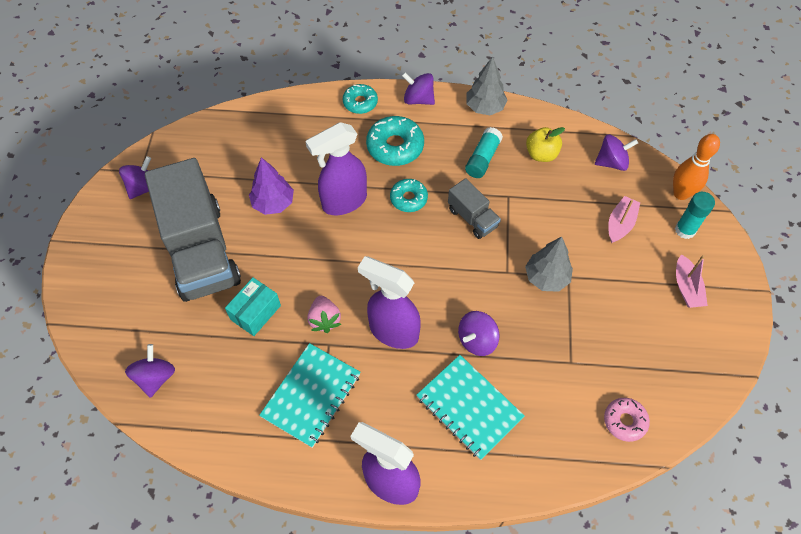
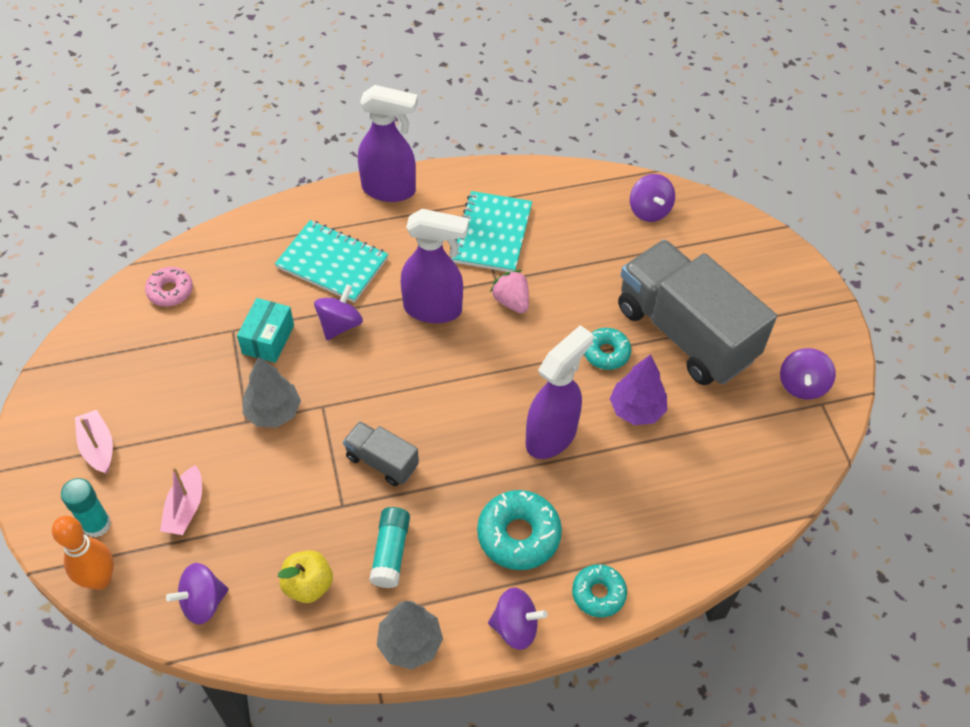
camera: 160 degrees right, 5 degrees down
(255, 312) = (587, 289): turquoise box -> turquoise box (268, 339)
(408, 199) = (472, 464): turquoise donut -> turquoise donut (606, 353)

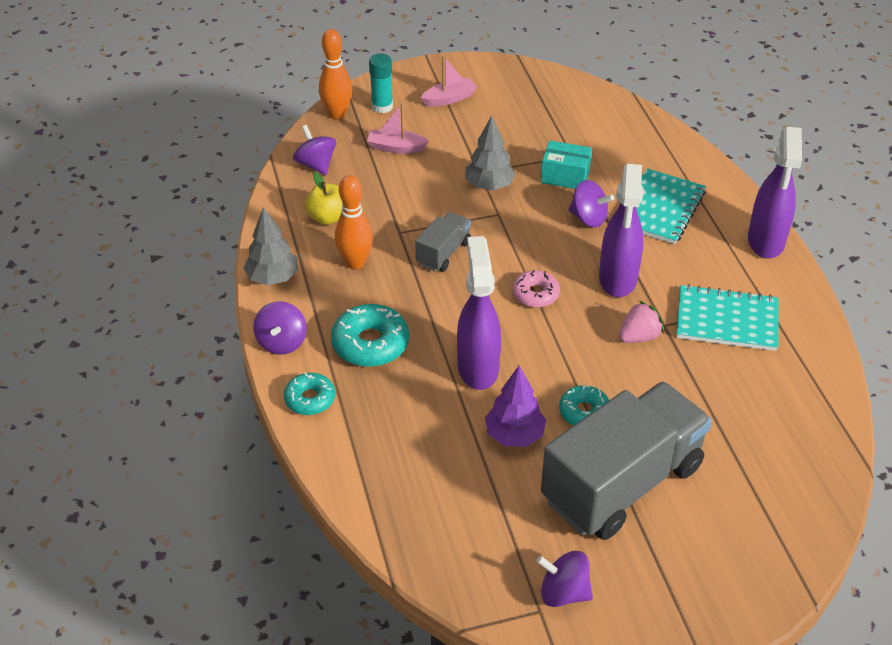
camera: 90 degrees right, 10 degrees down
(170, 291) = (607, 117): pink donut -> pink donut (535, 294)
(391, 552) = (355, 263): turquoise glue stick -> orange bowling pin
(552, 436) = (478, 367): purple spray bottle -> purple spray bottle turned 135 degrees counterclockwise
(649, 210) = (800, 458): purple spinning top -> none

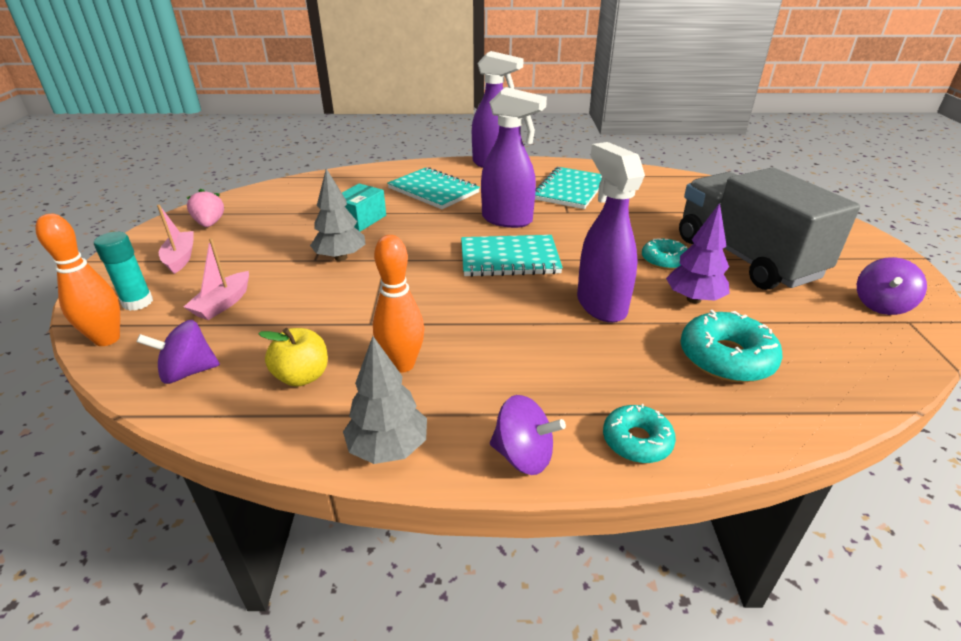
camera: 75 degrees left, 10 degrees down
(370, 344) = (548, 373): turquoise donut -> turquoise donut (726, 358)
(443, 253) = (423, 299): grey truck -> none
(478, 367) = (600, 305): purple spray bottle -> purple spray bottle turned 60 degrees clockwise
(535, 294) = (509, 258): pink donut -> turquoise notebook
(588, 218) = (424, 219): purple spinning top -> none
(639, 336) = (578, 223): pink strawberry -> pink strawberry (210, 223)

